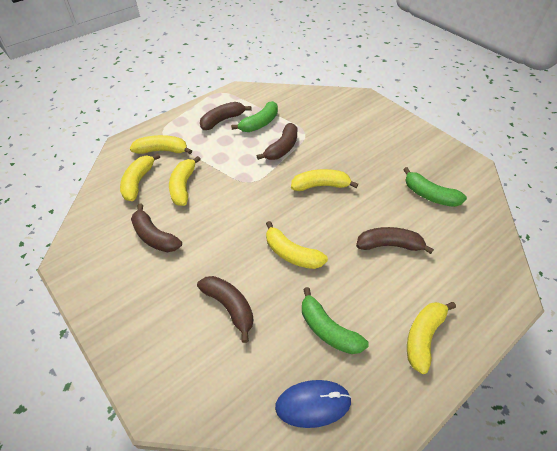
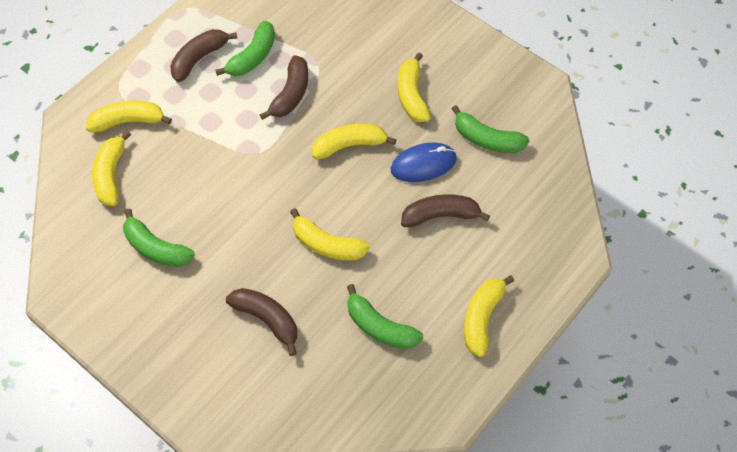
camera: 10 degrees left, 10 degrees up
(154, 236) = (156, 248): brown banana -> green banana
(183, 186) = (172, 172): yellow banana -> yellow banana (412, 95)
(313, 404) = (373, 404): blue mouse -> blue mouse (423, 164)

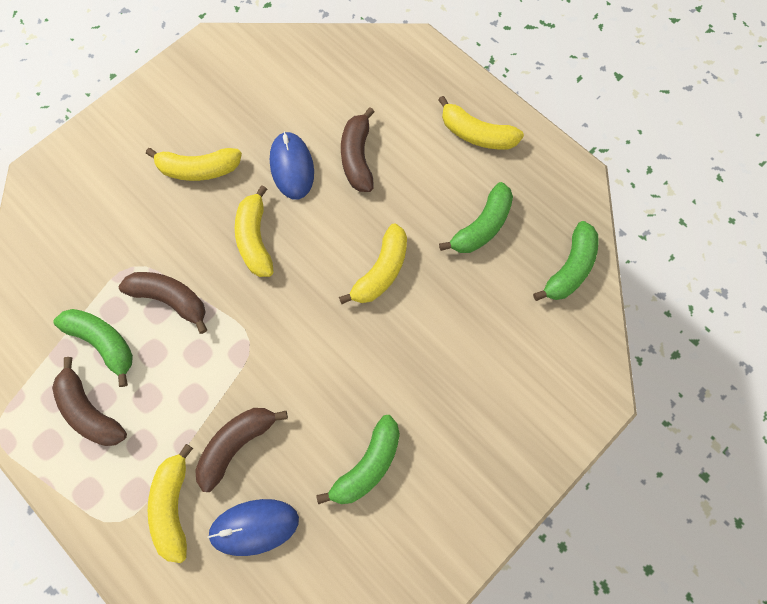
camera: 85 degrees left, 10 degrees up
(111, 175) = (254, 527): yellow banana -> blue mouse
(267, 320) = (468, 338): brown banana -> brown banana (237, 444)
(486, 139) = (269, 104): green banana -> green banana (569, 269)

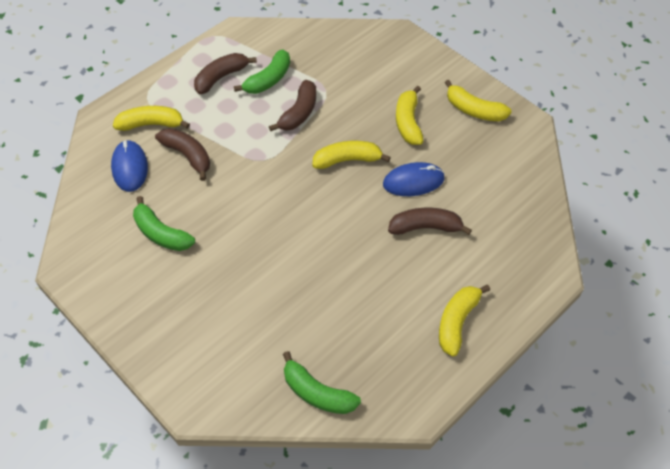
camera: 90 degrees right, 15 degrees down
(381, 271) = (318, 244): yellow banana -> yellow banana (473, 110)
(482, 227) = (359, 321): green banana -> none

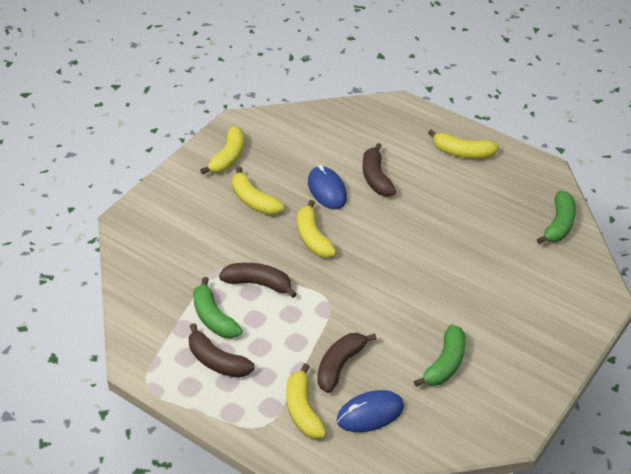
camera: 100 degrees left, 10 degrees down
(268, 80) = (213, 317): green banana -> green banana turned 150 degrees counterclockwise
(408, 122) = (254, 200): yellow banana -> yellow banana turned 60 degrees clockwise

